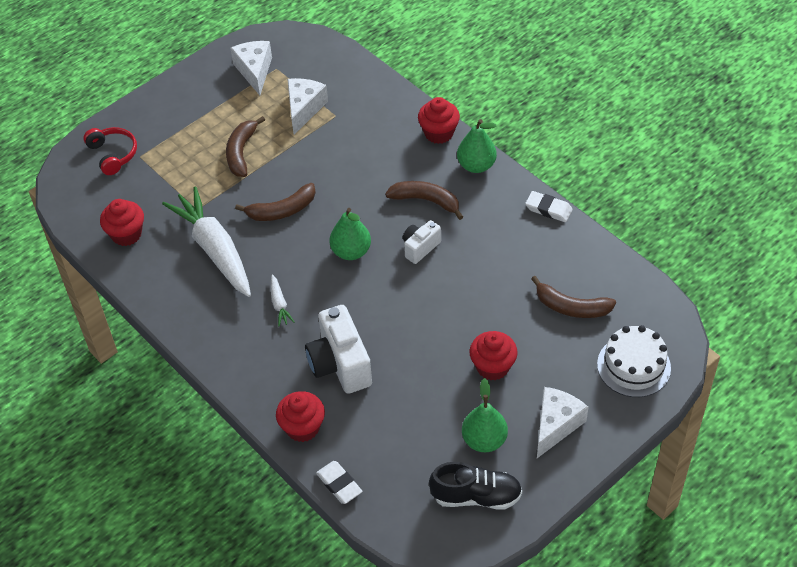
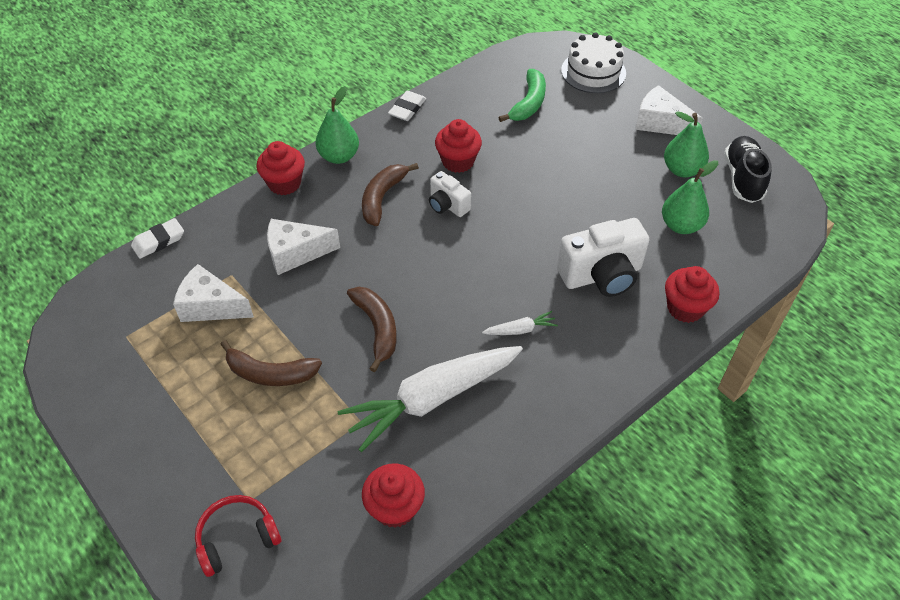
camera: 90 degrees left, 0 degrees up
(254, 71) = (122, 361): white cheese -> white cheese (295, 253)
(339, 484) = (748, 278): white eraser -> white eraser (158, 241)
(351, 251) = (447, 263): green pear -> green pear (681, 225)
(492, 367) = (599, 159): red cupcake -> red cupcake (458, 161)
(571, 307) = (528, 103): brown banana -> green banana

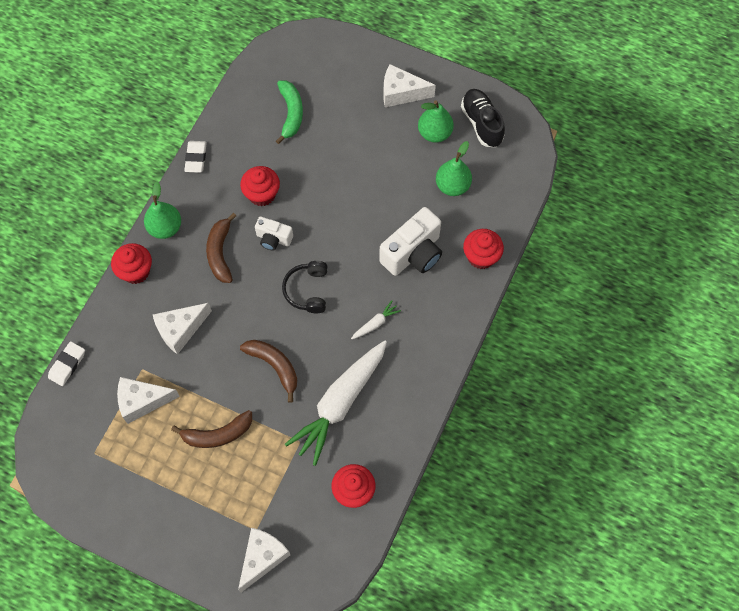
camera: 25 degrees left, 15 degrees up
(237, 538) = (262, 558): red headphones -> white cheese
(458, 267) = (307, 290): none -> black headphones
(593, 72) = (328, 60): white cake -> none

